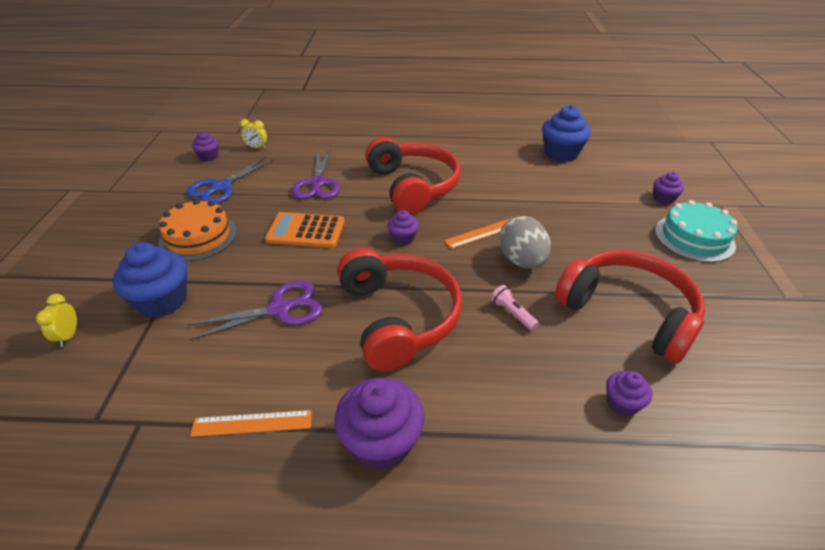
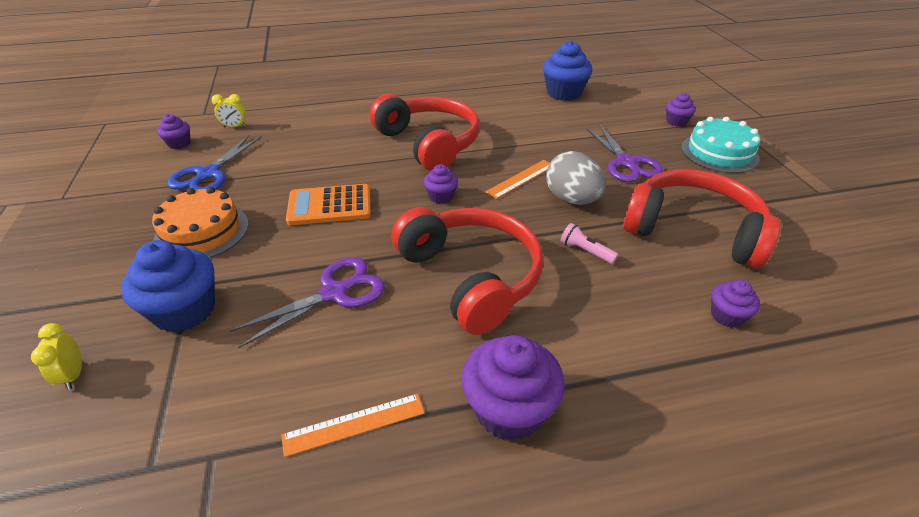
camera: 15 degrees left, 0 degrees up
(317, 183) = (322, 154): purple scissors -> purple scissors (626, 163)

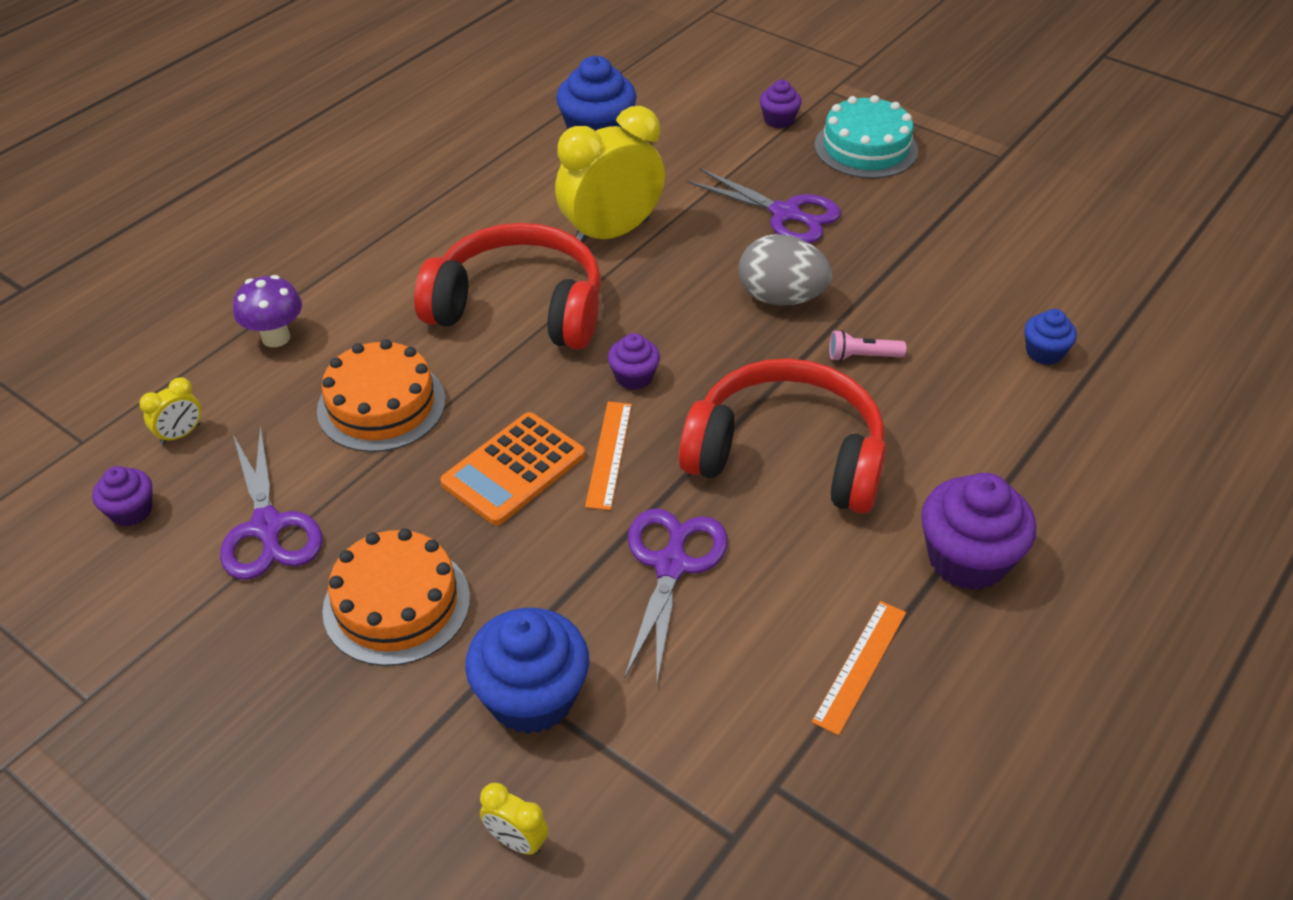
camera: 40 degrees left, 5 degrees up
(208, 174) = (267, 527): blue scissors -> purple scissors
(317, 111) = (276, 337): none -> purple mushroom
(317, 152) = (381, 405): none -> orange cake
(515, 133) = (611, 233): none -> yellow clock
(521, 179) = (696, 300): orange ruler -> orange ruler (609, 454)
(693, 230) = (934, 271): red headphones -> none
(727, 316) = (1044, 352): purple cupcake -> blue cupcake

